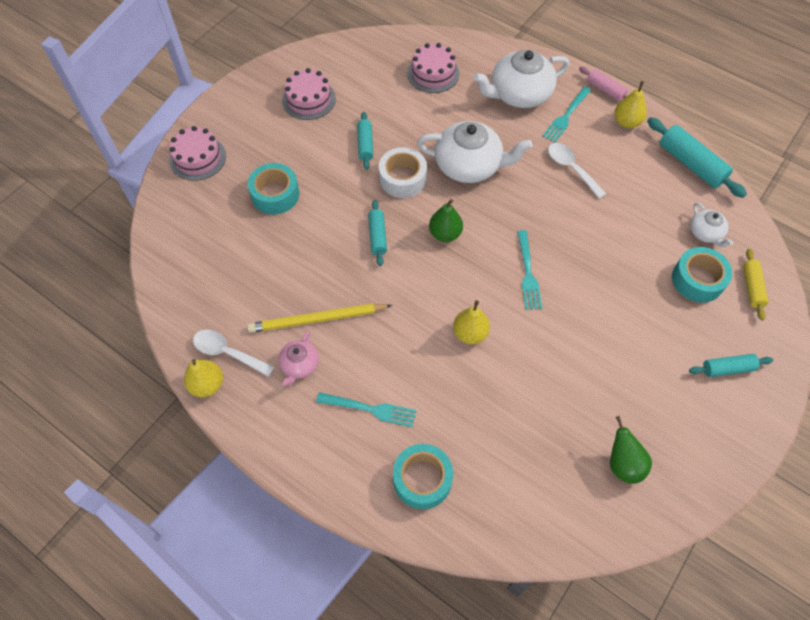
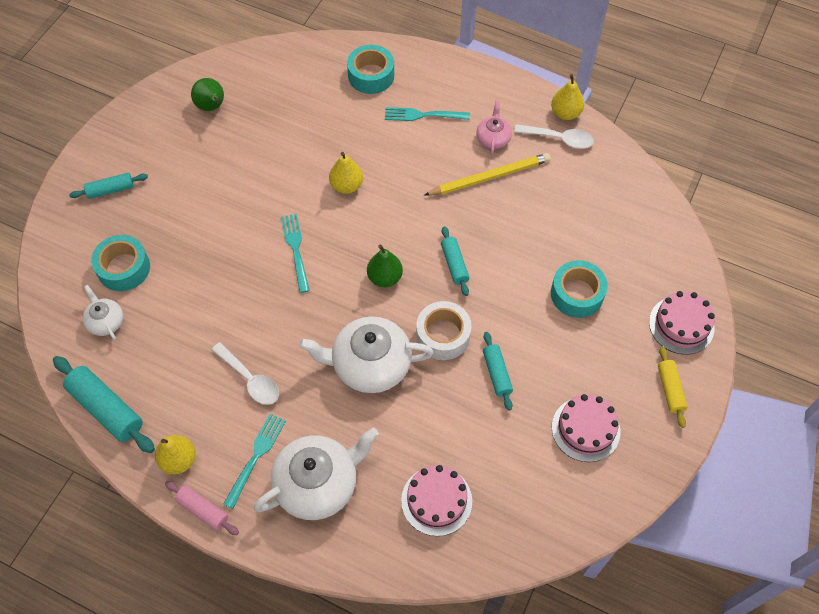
camera: 170 degrees right, 0 degrees up
(752, 287) = (70, 268): yellow rolling pin -> yellow rolling pin (670, 389)

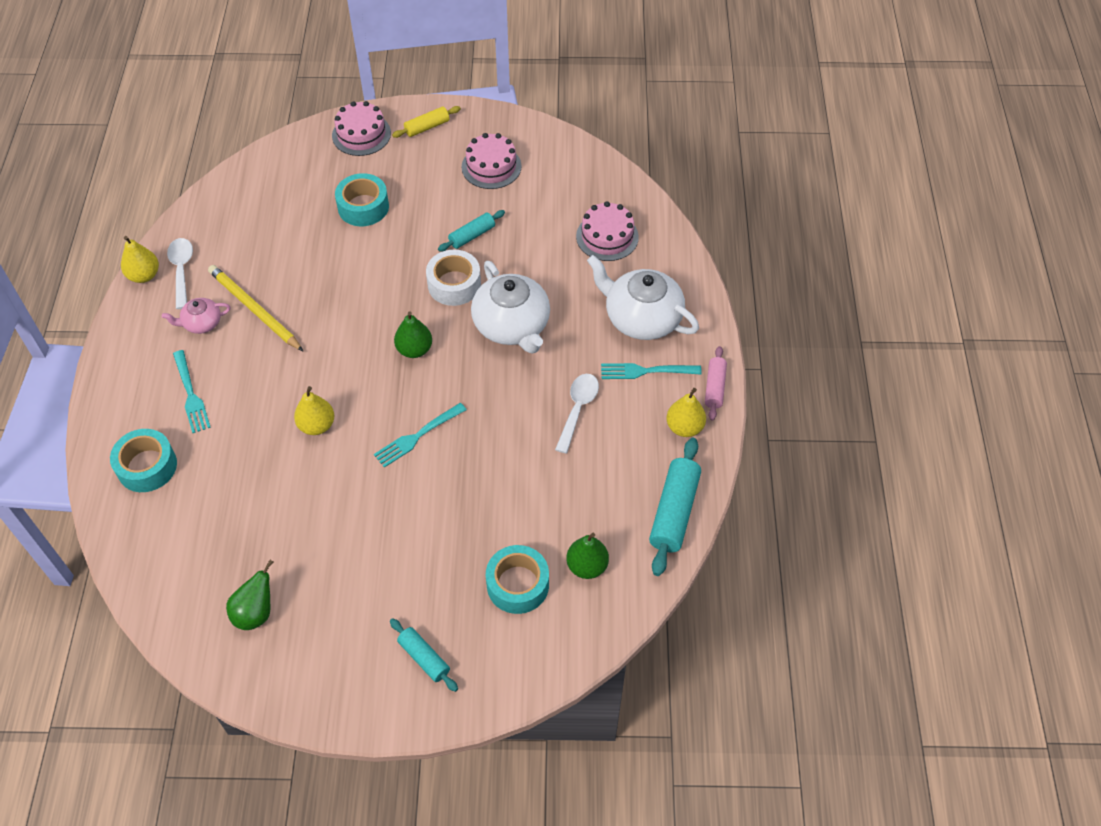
camera: 115 degrees left, 5 degrees down
(106, 321) = (587, 566): white teapot -> green pear
(454, 264) = (373, 302): turquoise rolling pin -> none

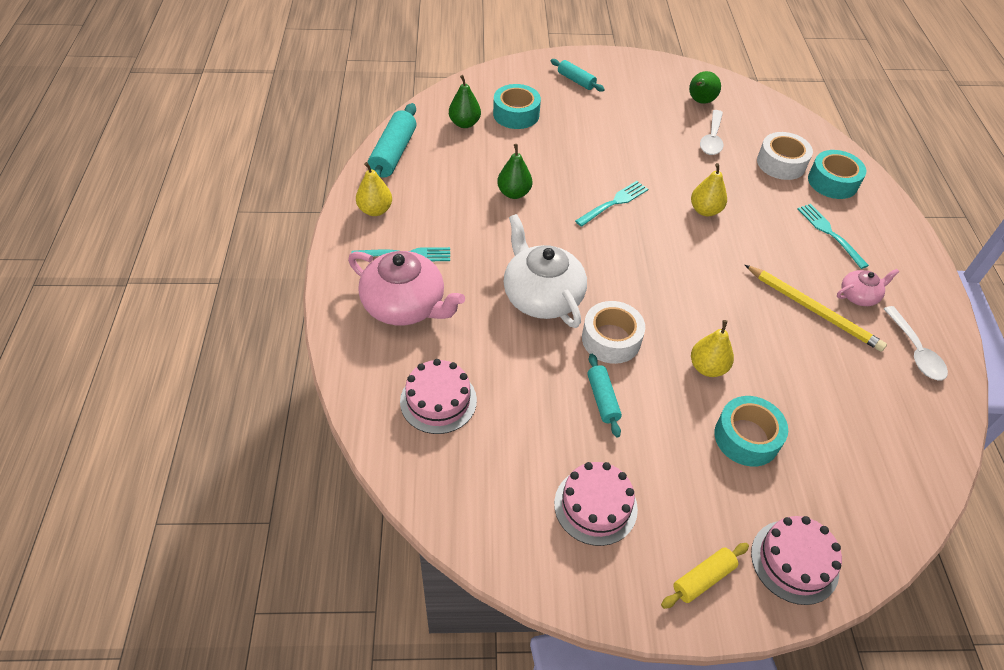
camera: 175 degrees right, 5 degrees down
(144, 275) = (952, 345): yellow pear -> yellow pear (707, 367)
(195, 496) = (781, 163): none -> white tape
(414, 349) = (636, 273): green pear -> green pear (514, 193)
(472, 236) = (602, 399): turquoise rolling pin -> turquoise rolling pin turned 60 degrees counterclockwise
(578, 409) = (472, 223): white spoon -> white spoon (712, 139)
(641, 318) = (405, 305): white teapot -> pink teapot
(715, 387) = (340, 241): pink rolling pin -> none

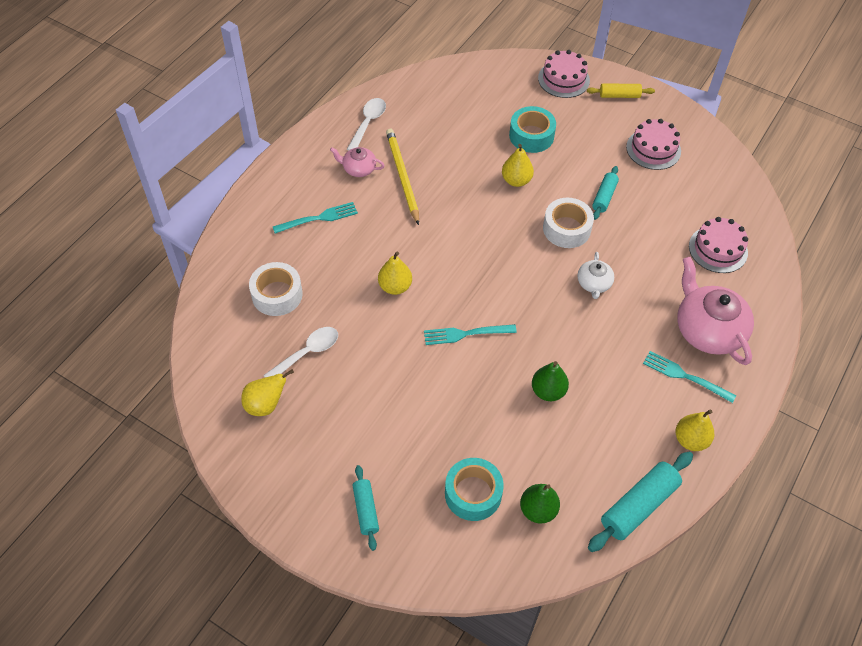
camera: 145 degrees left, 5 degrees up
(542, 296) = (594, 284): white teapot -> white teapot, size x0.51
(700, 101) = (266, 405): green pear -> yellow pear
(829, 233) = (319, 218): turquoise fork -> turquoise fork turned 120 degrees counterclockwise
(832, 182) = (257, 255): turquoise tape -> none

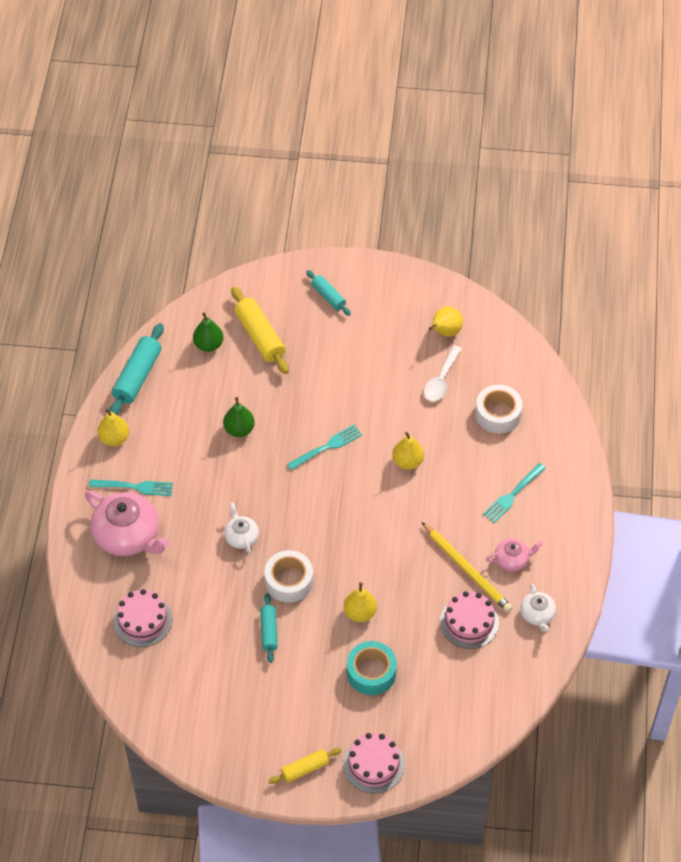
camera: 155 degrees right, 0 degrees up
(368, 123) = (537, 614): white spoon -> white teapot
(473, 493) = (260, 336): turquoise tape -> yellow rolling pin
(653, 149) = (243, 711): pink cake -> pink cake (469, 622)

